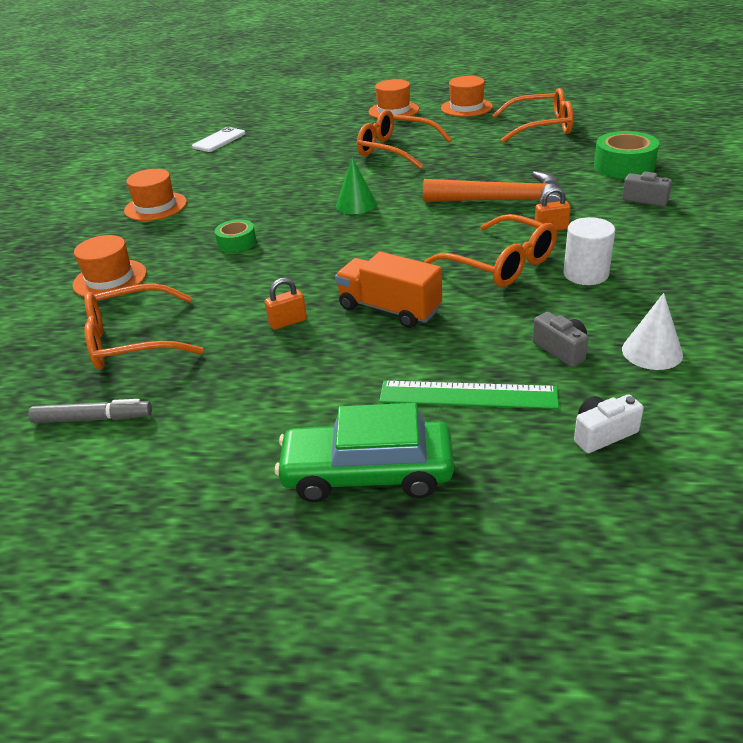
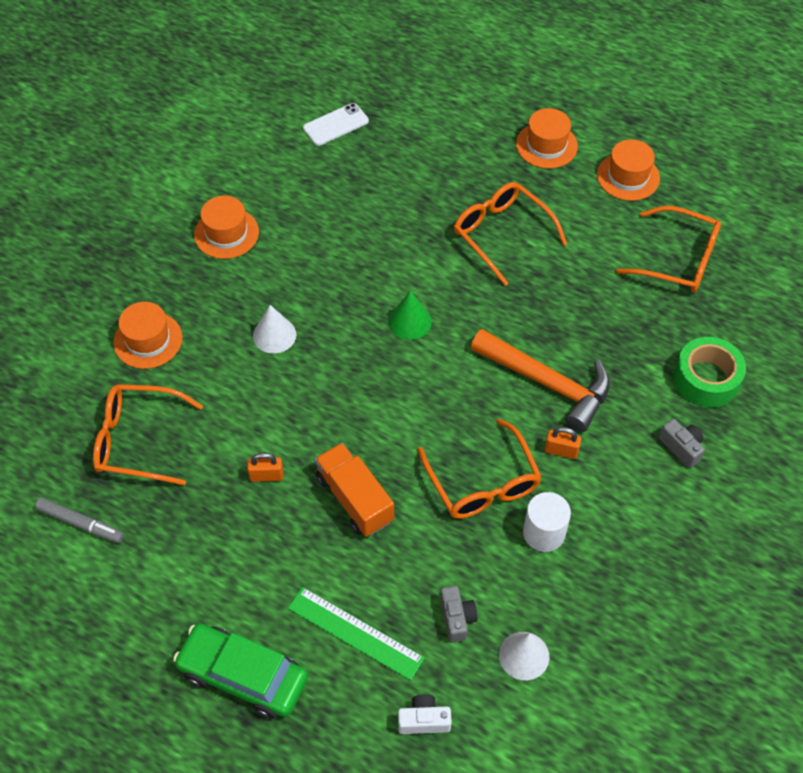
camera: 20 degrees right, 20 degrees up
(237, 243) = (274, 335): green tape -> white cone

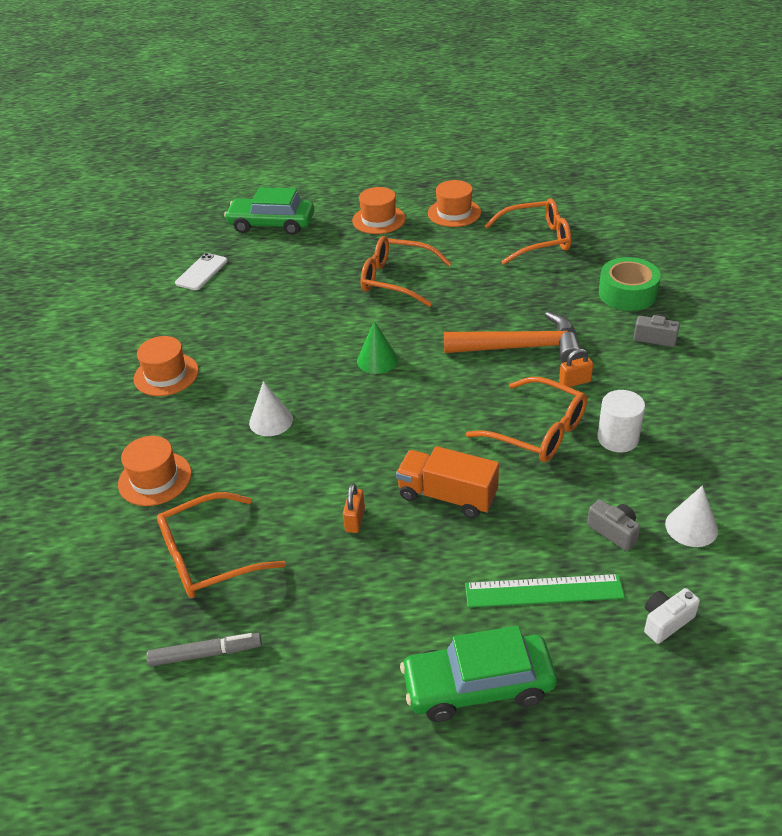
camera: 30 degrees left, 15 degrees down
(266, 476) = (355, 520): orange padlock -> orange padlock turned 45 degrees counterclockwise
(441, 95) = (272, 224): none -> green car

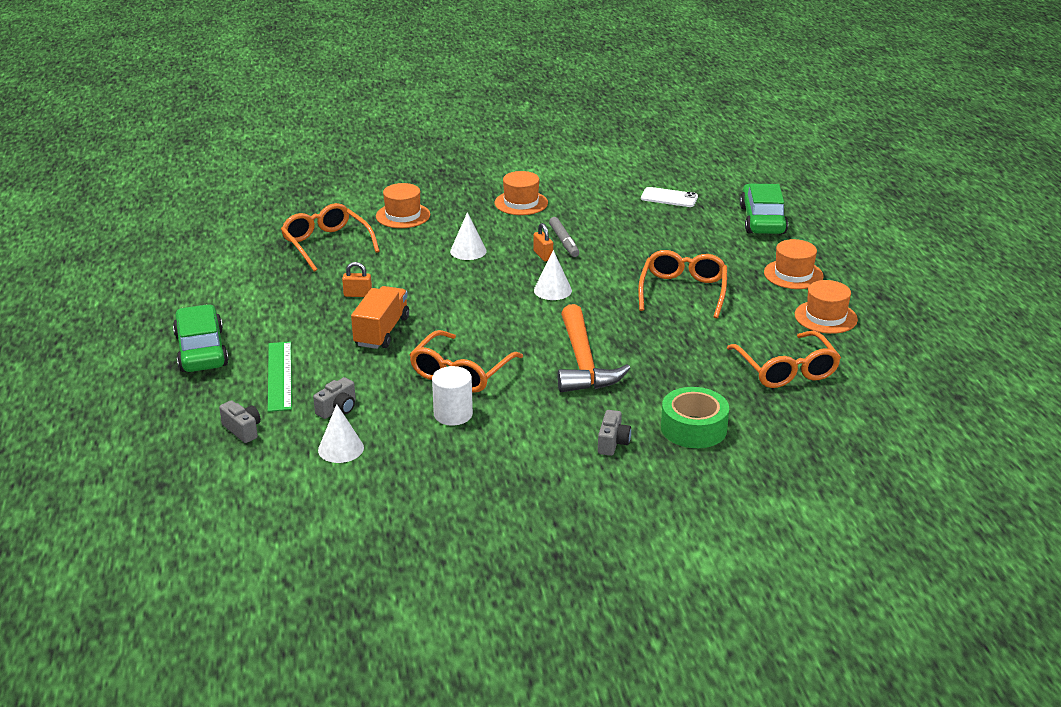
camera: 80 degrees right, 10 degrees down
(205, 654) = (245, 253): grey marker -> grey marker (564, 241)
(377, 360) = (552, 290): green cone -> white cone
(575, 382) = (533, 392): orange padlock -> orange padlock (543, 255)
(666, 621) = (243, 430): white camera -> grey camera

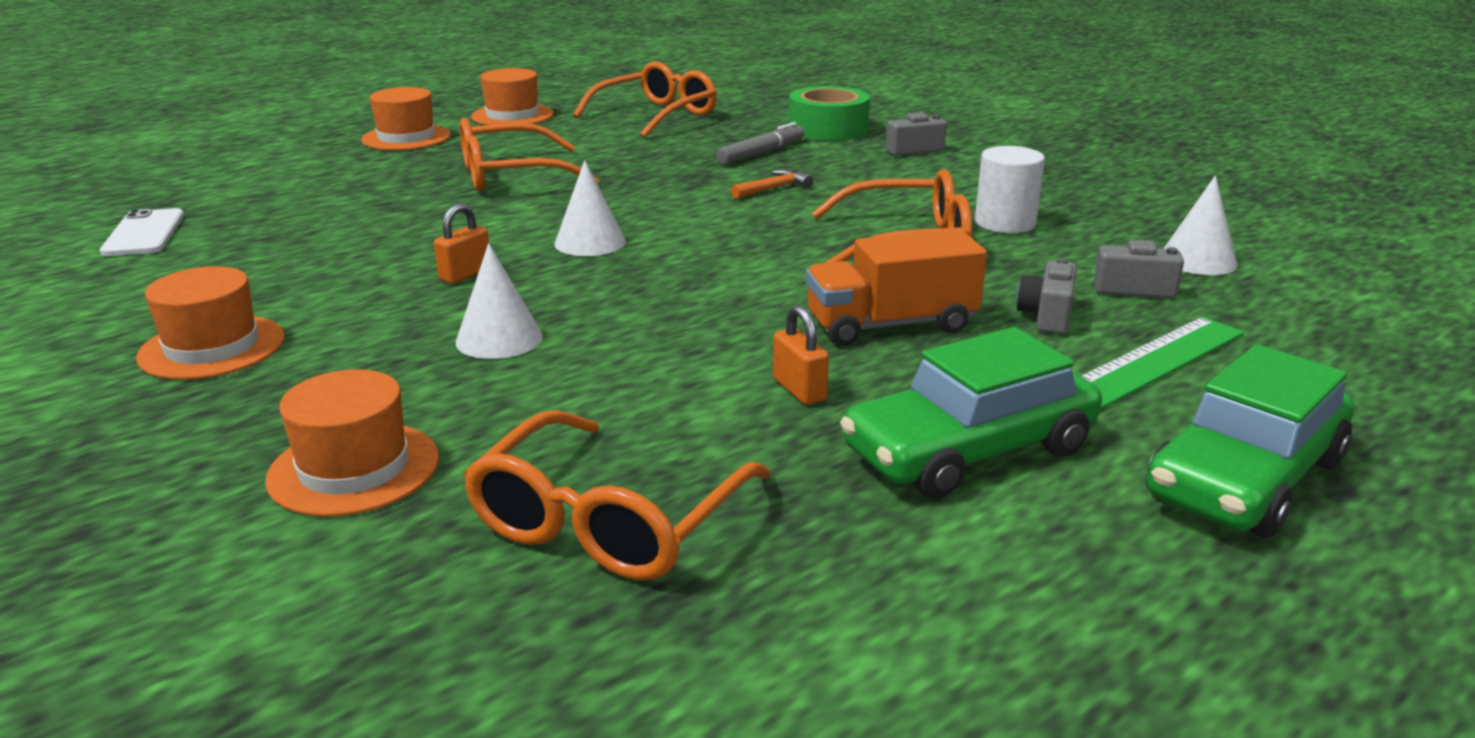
camera: 120 degrees left, 5 degrees down
(243, 430) = (1315, 336): grey camera -> grey camera (1047, 316)
(564, 241) = (391, 271): grey marker -> grey marker (761, 153)
(583, 363) = (774, 188): orange hammer -> orange hammer, size x0.41
(762, 220) = (224, 170): green car -> green car (969, 450)

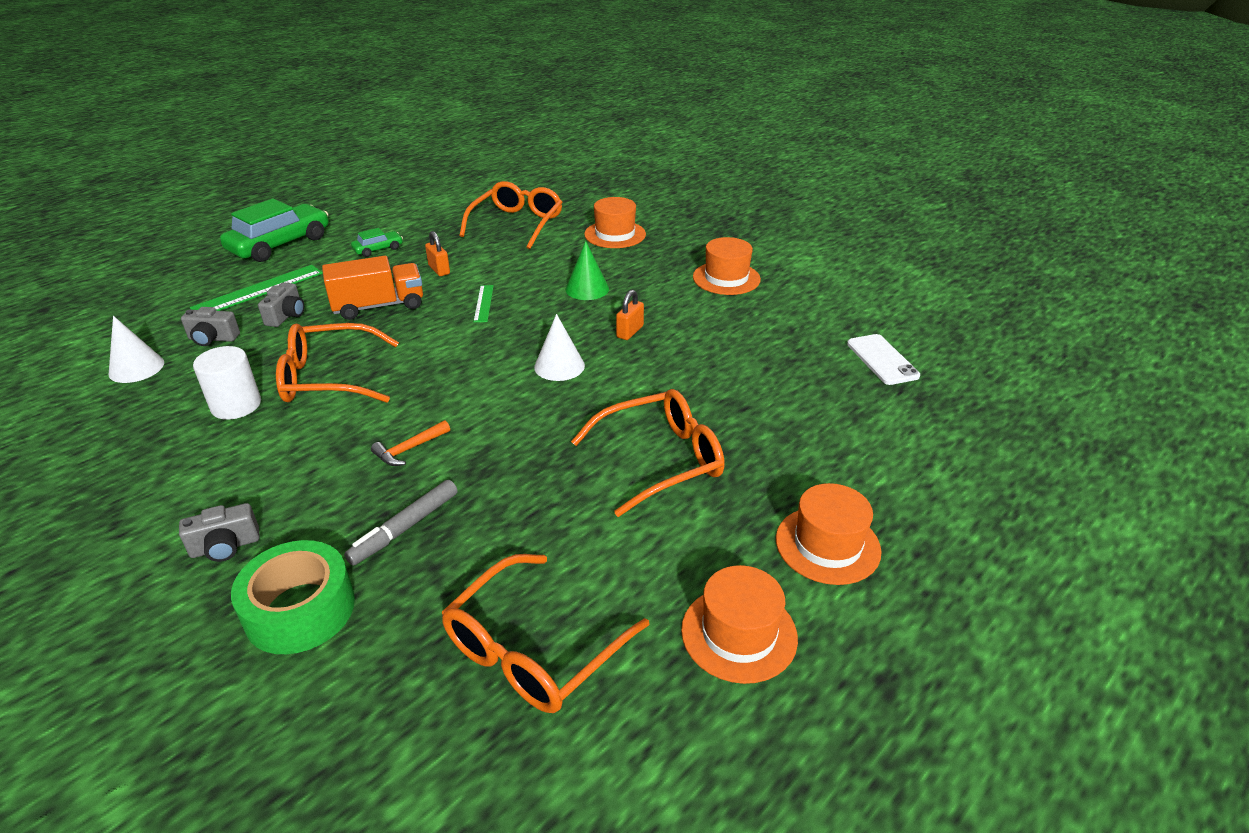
camera: 175 degrees right, 10 degrees up
(499, 339) = (587, 289): white cone -> green cone
(698, 322) = (483, 303): none -> green ruler
(969, 450) = (378, 249): green car -> green car, size x0.47

